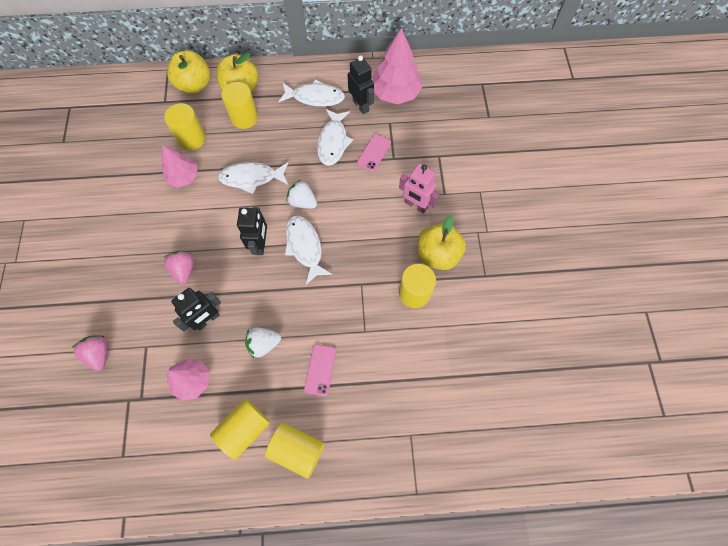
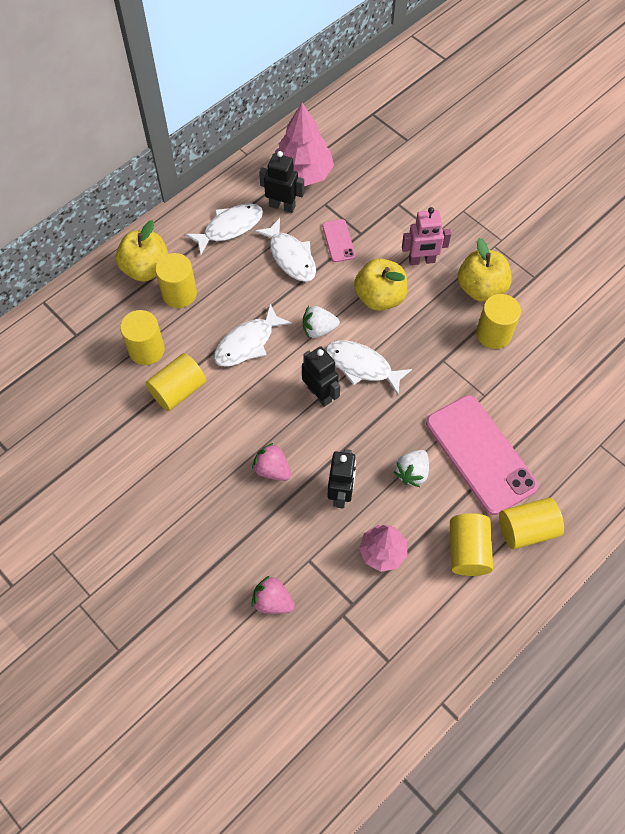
camera: 40 degrees left, 5 degrees down
(183, 177) = (178, 390): pink tree -> yellow cylinder
(194, 85) = (91, 298): yellow apple -> yellow apple (379, 297)
(320, 369) = (480, 454): pink phone -> pink phone, size x2.20

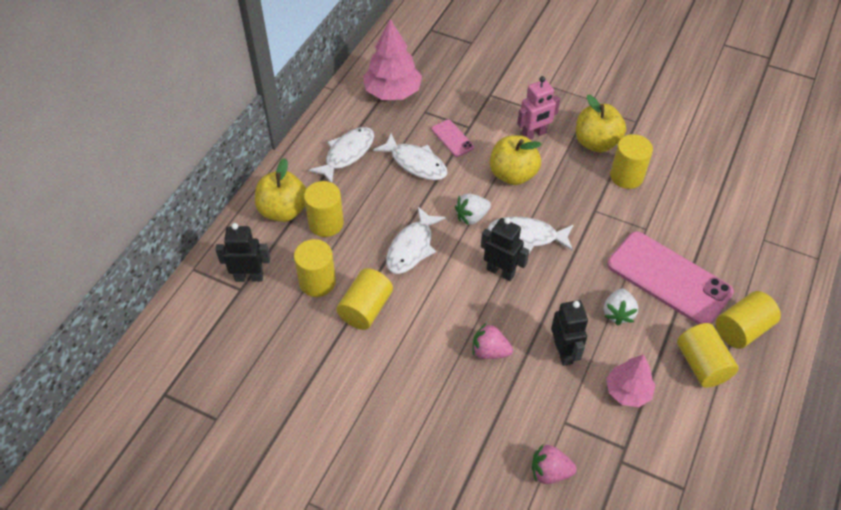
camera: 20 degrees left, 10 degrees down
(282, 206) = (387, 123): black robot -> black robot (249, 277)

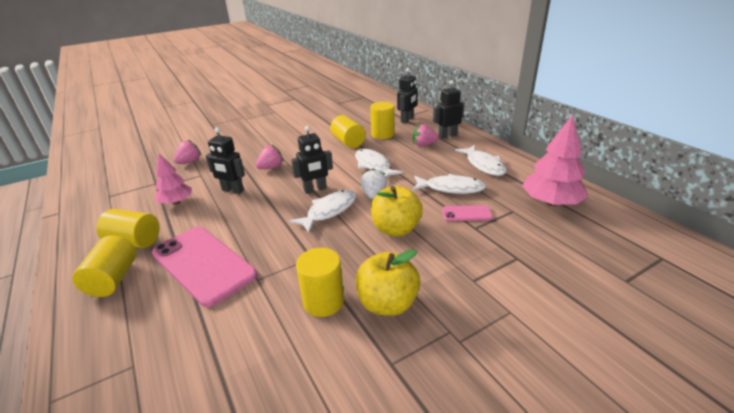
camera: 125 degrees right, 20 degrees down
(283, 211) = (447, 136): yellow apple -> black robot
(326, 223) = (424, 145): yellow cylinder -> pink strawberry
(415, 163) = (451, 188): white fish -> white fish turned 150 degrees counterclockwise
(534, 134) = (435, 263): pink robot -> none
(618, 313) = (220, 223): white strawberry -> none
(668, 278) = (203, 264): pink phone -> pink phone turned 60 degrees clockwise

